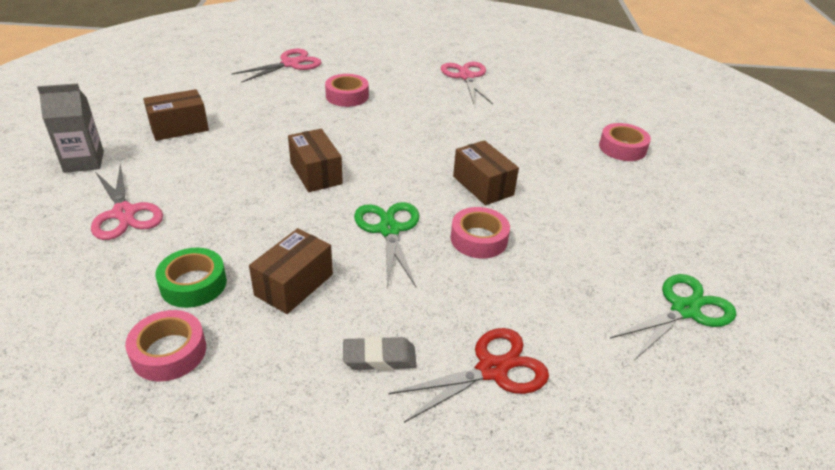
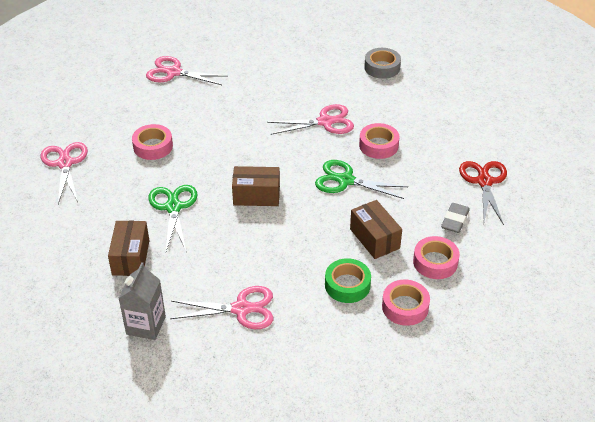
camera: 60 degrees left, 5 degrees up
(483, 185) = (325, 122): brown box -> pink scissors
(622, 148) = (325, 44): pink tape -> pink tape (435, 262)
(634, 201) = (382, 67): none -> grey tape
(685, 310) = (479, 96): green scissors -> green scissors (173, 207)

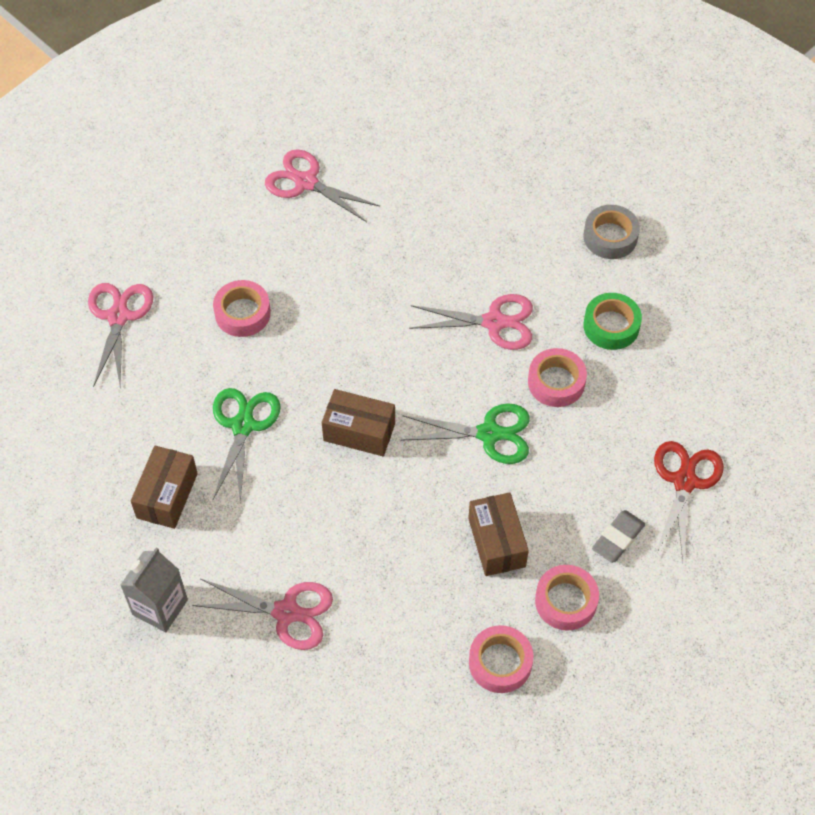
camera: 15 degrees right, 15 degrees up
(345, 180) = (489, 434): green scissors -> green scissors turned 150 degrees clockwise
(347, 285) = (435, 609): green tape -> green tape (611, 326)

